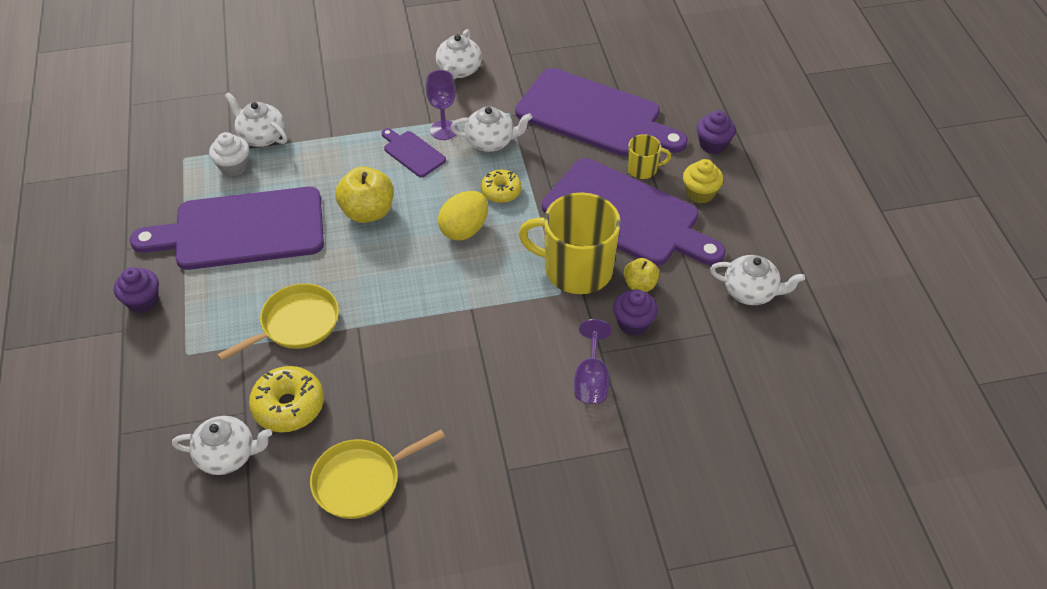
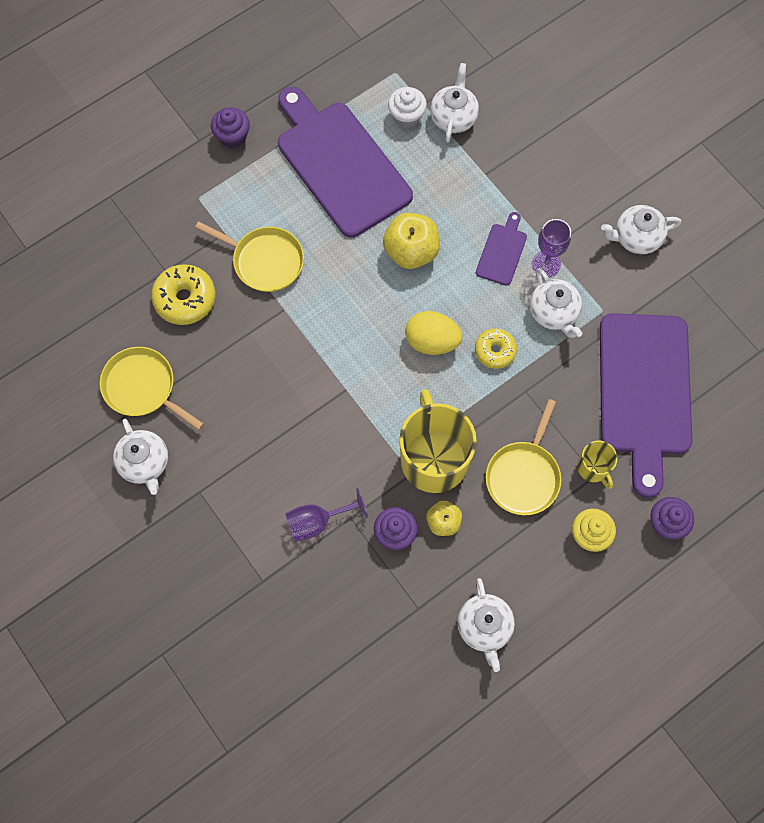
camera: 65 degrees right, 20 degrees up
(228, 455) = (123, 281): white teapot -> white teapot (145, 463)
(626, 215) = (523, 476): purple cutting board -> yellow pan

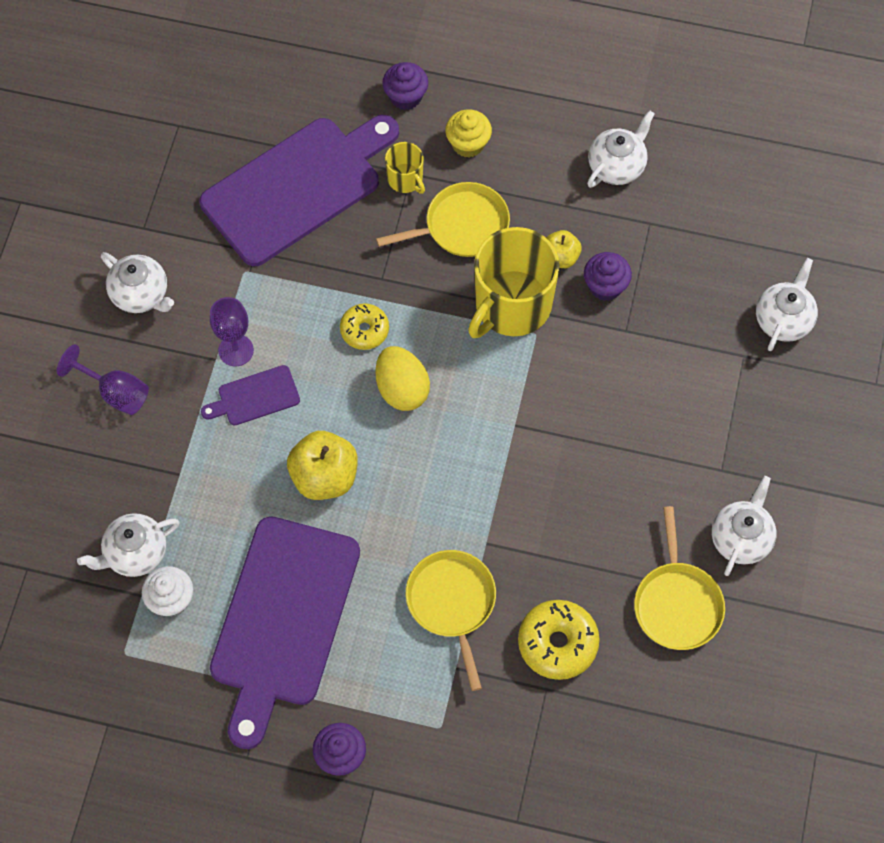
camera: 130 degrees left, 5 degrees down
(317, 522) = (654, 353): purple goblet -> purple goblet (115, 392)
(553, 313) = (282, 309): white teapot -> white teapot (784, 319)
(593, 468) = (405, 179): yellow mug -> yellow mug turned 120 degrees clockwise

